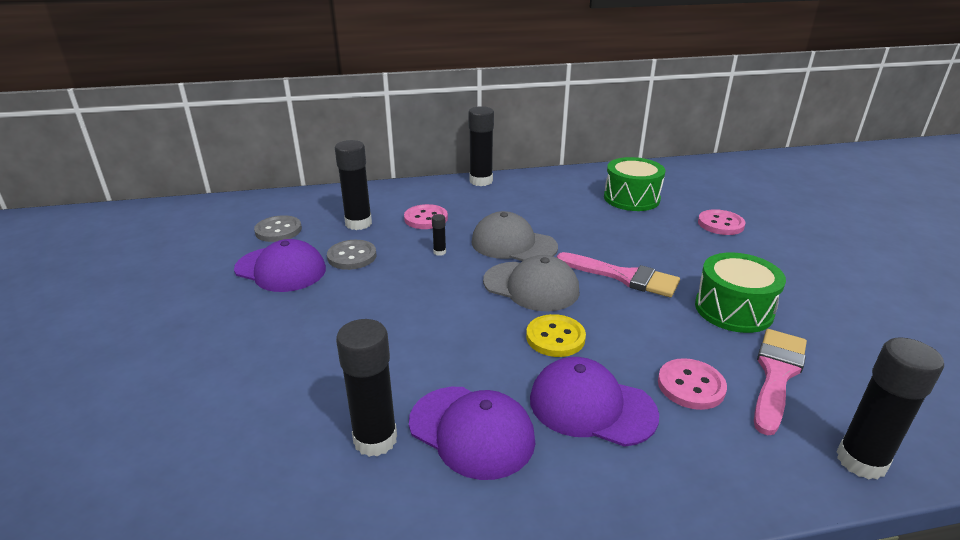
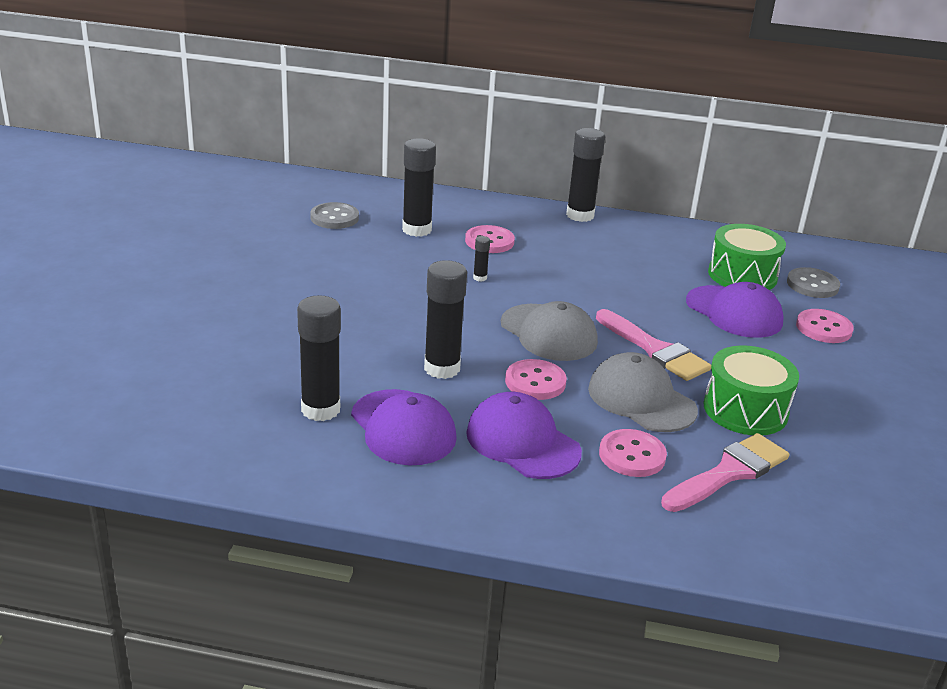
camera: 20 degrees right, 0 degrees up
(281, 269) = (317, 255): purple cap -> purple cap (734, 312)
(352, 256) = (390, 260): grey button -> grey button (812, 285)
(513, 244) = (562, 289): grey cap -> grey cap (641, 399)
(555, 337) = (535, 382): yellow button -> pink button
(861, 461) = (737, 554): black glue stick -> black glue stick (442, 368)

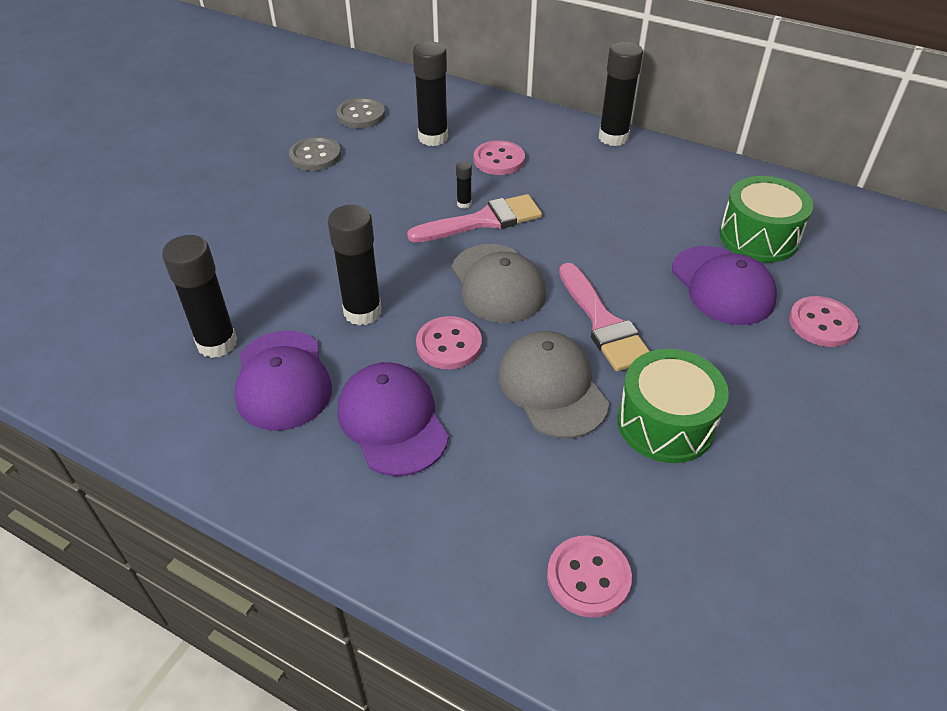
camera: 20 degrees right, 15 degrees up
(632, 455) = (501, 462): pink button -> pink button (588, 577)
(729, 472) = (600, 508): pink brush -> pink brush (483, 221)
(812, 285) = (838, 261): grey button -> grey button (315, 156)

